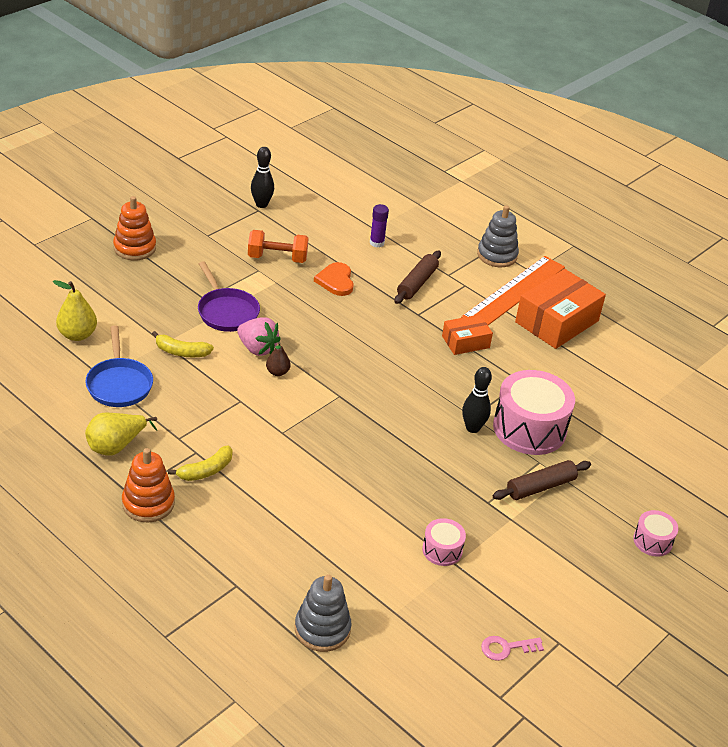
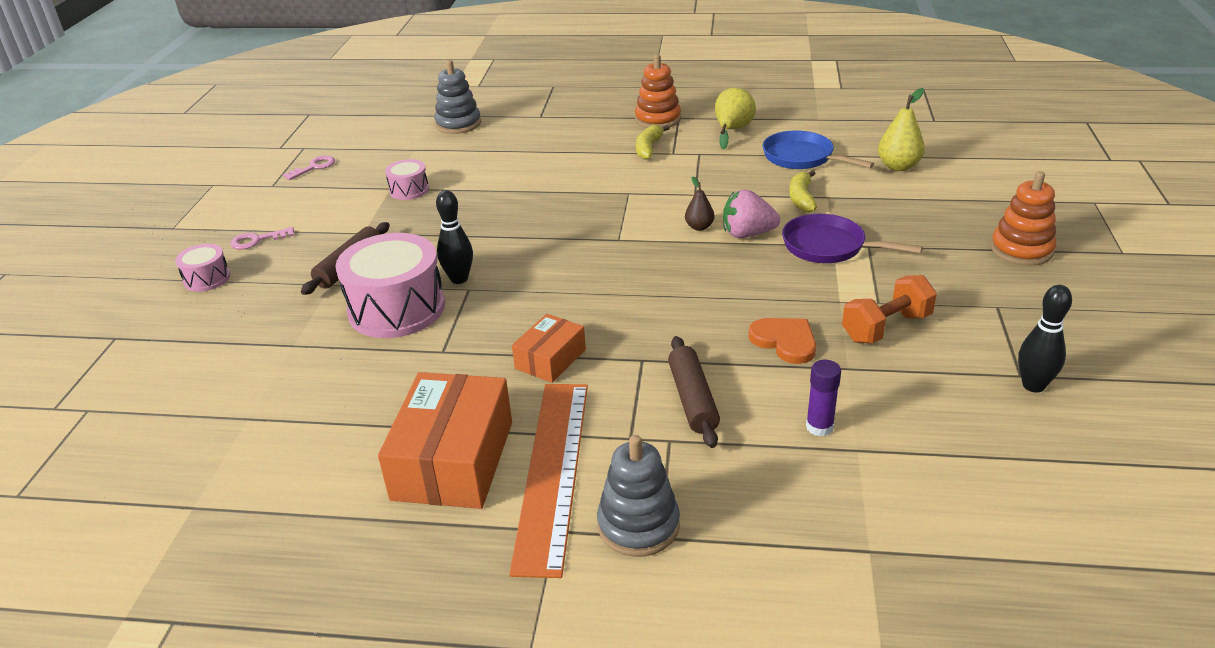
camera: 150 degrees right, 5 degrees down
(181, 352) = (801, 198): yellow banana -> yellow banana turned 60 degrees counterclockwise
(599, 564) = (257, 240): none -> pink key

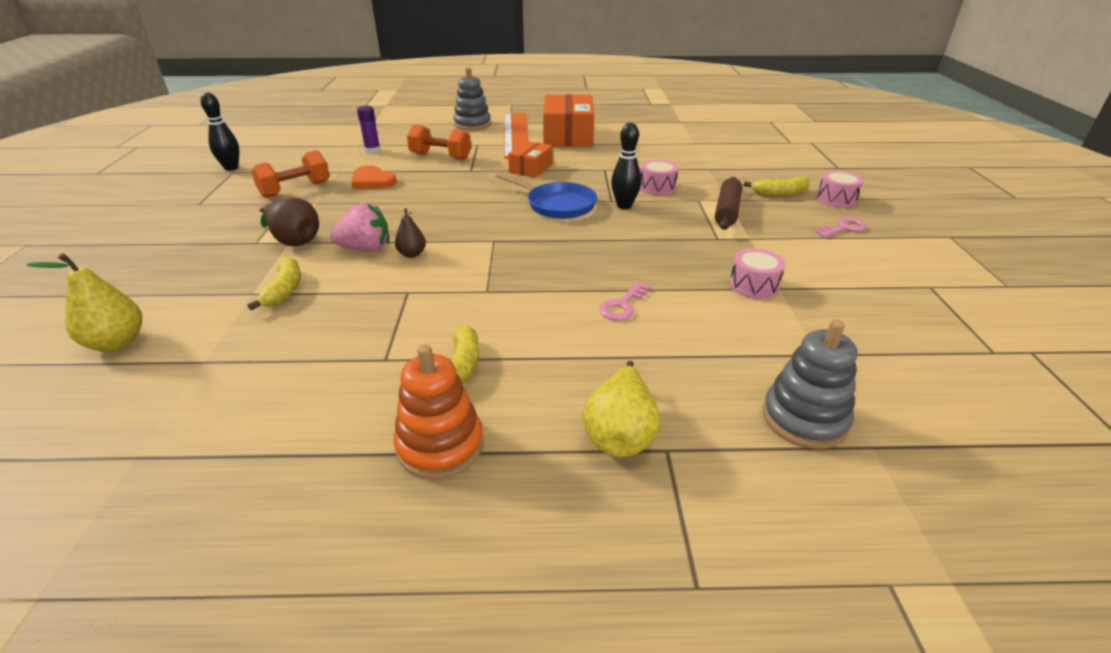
camera: 170 degrees right, 0 degrees up
(258, 291) = (779, 193): none -> yellow banana
(314, 167) = (920, 315): pink key -> pink key (622, 305)
(396, 309) = (657, 187): pink drum -> pink drum, size x0.49
(693, 399) = (440, 156): brown rolling pin -> orange dumbbell
(732, 130) = (314, 416): yellow pear -> yellow pear (620, 433)
(802, 157) = (238, 355): blue pan -> blue pan (557, 205)
(828, 246) = (294, 240): purple pan -> brown pear
(1021, 250) = (116, 243): orange stacking toy -> none

